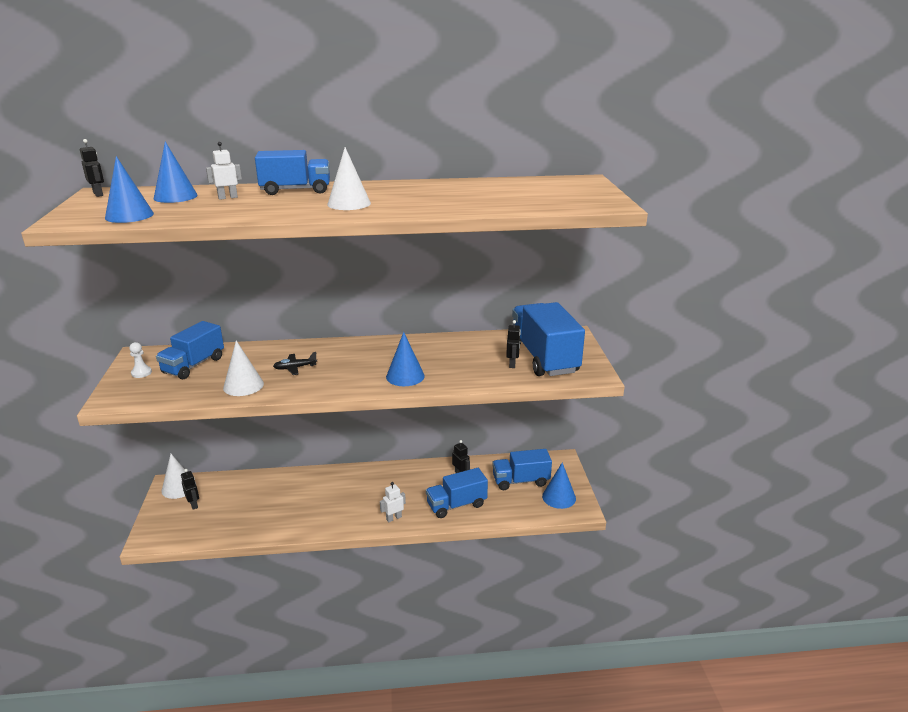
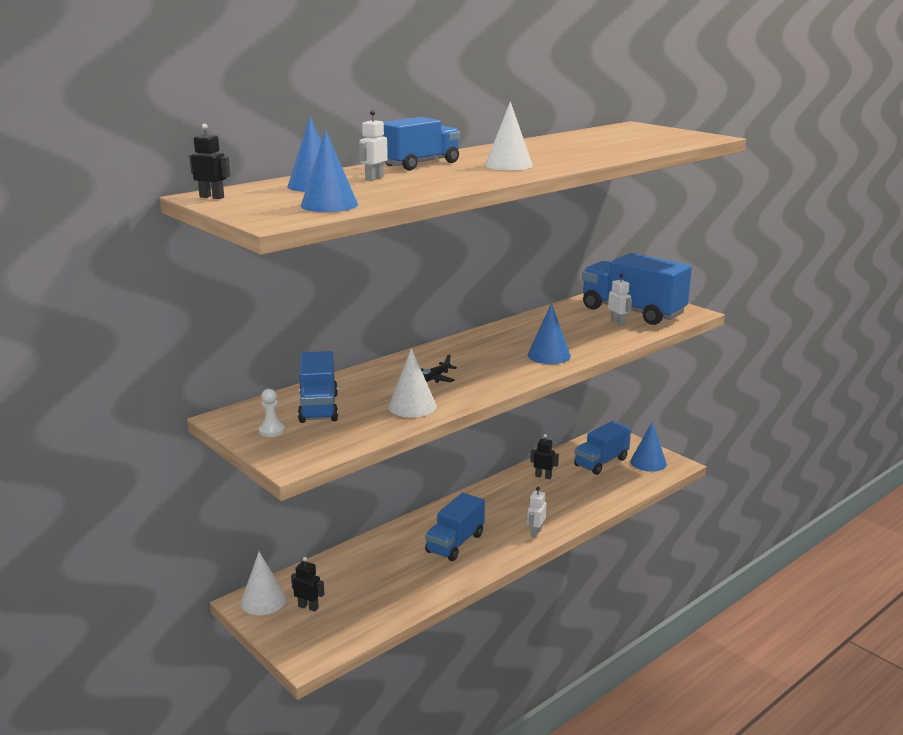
camera: 35 degrees left, 5 degrees down
(456, 505) = (575, 500): blue truck -> blue truck (455, 543)
(512, 364) = (618, 322): black robot -> white robot

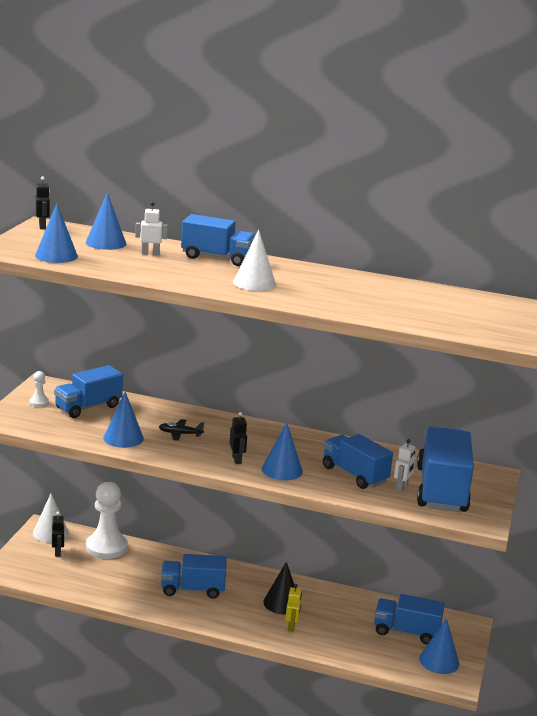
camera: 55 degrees right, 0 degrees up
(332, 571) = (106, 547): none -> white pawn
(412, 406) = (123, 438): white cone -> blue cone
(516, 503) = (282, 603): none -> black cone
(535, 532) = (246, 625): white robot -> none
(543, 476) = (342, 605): black robot -> black robot (237, 460)
(555, 511) = (291, 626): none -> yellow robot
(582, 332) = (354, 475): none -> blue truck

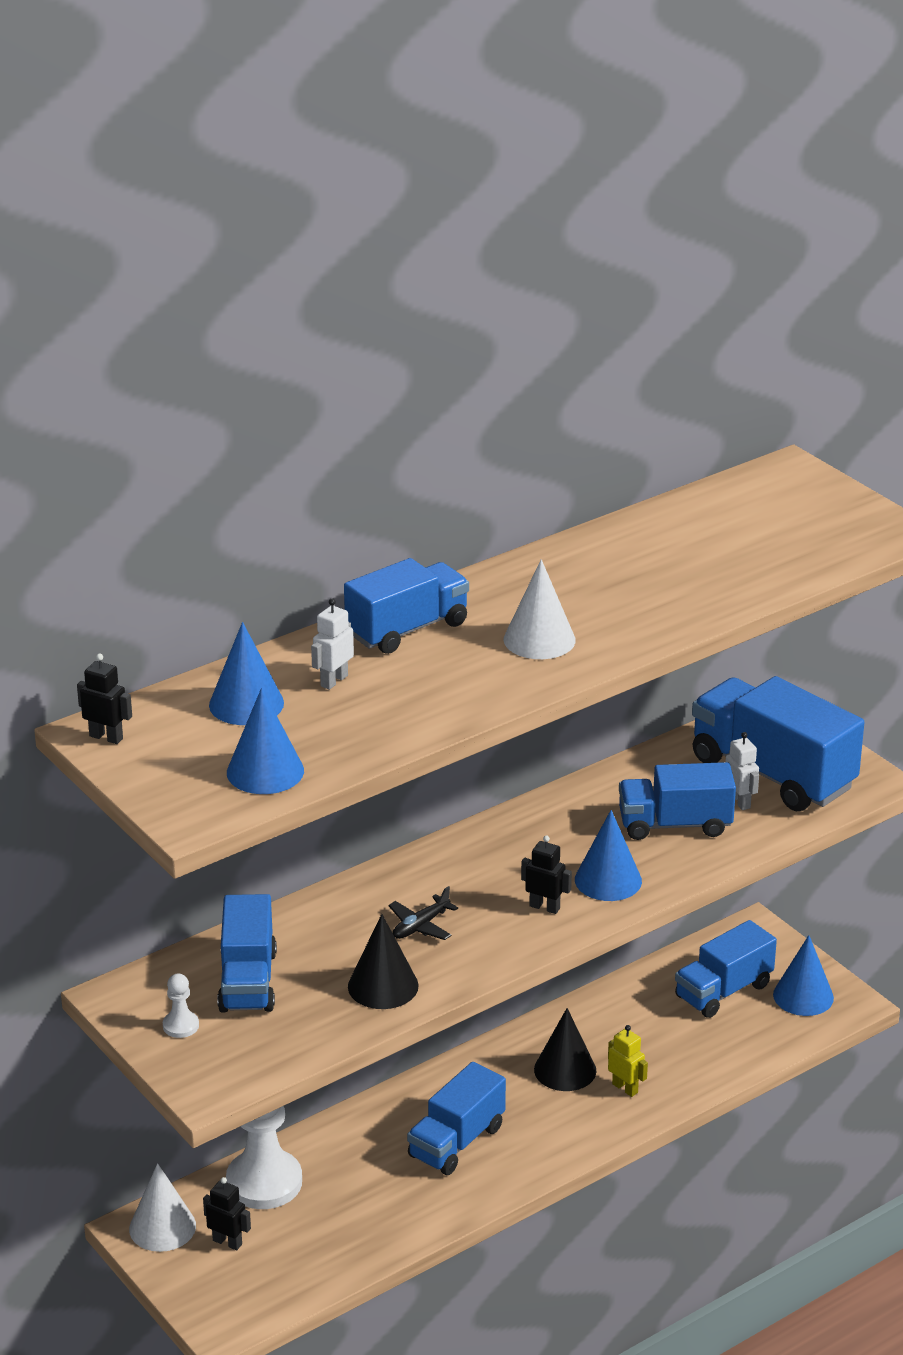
camera: 50 degrees left, 10 degrees up
(123, 438) = (383, 986): blue cone -> black cone

